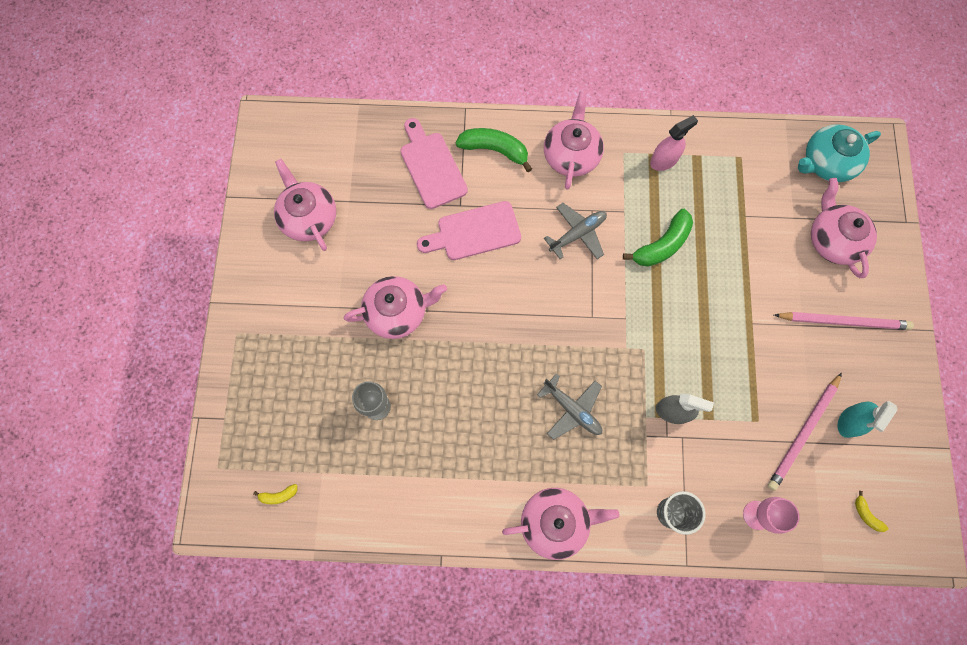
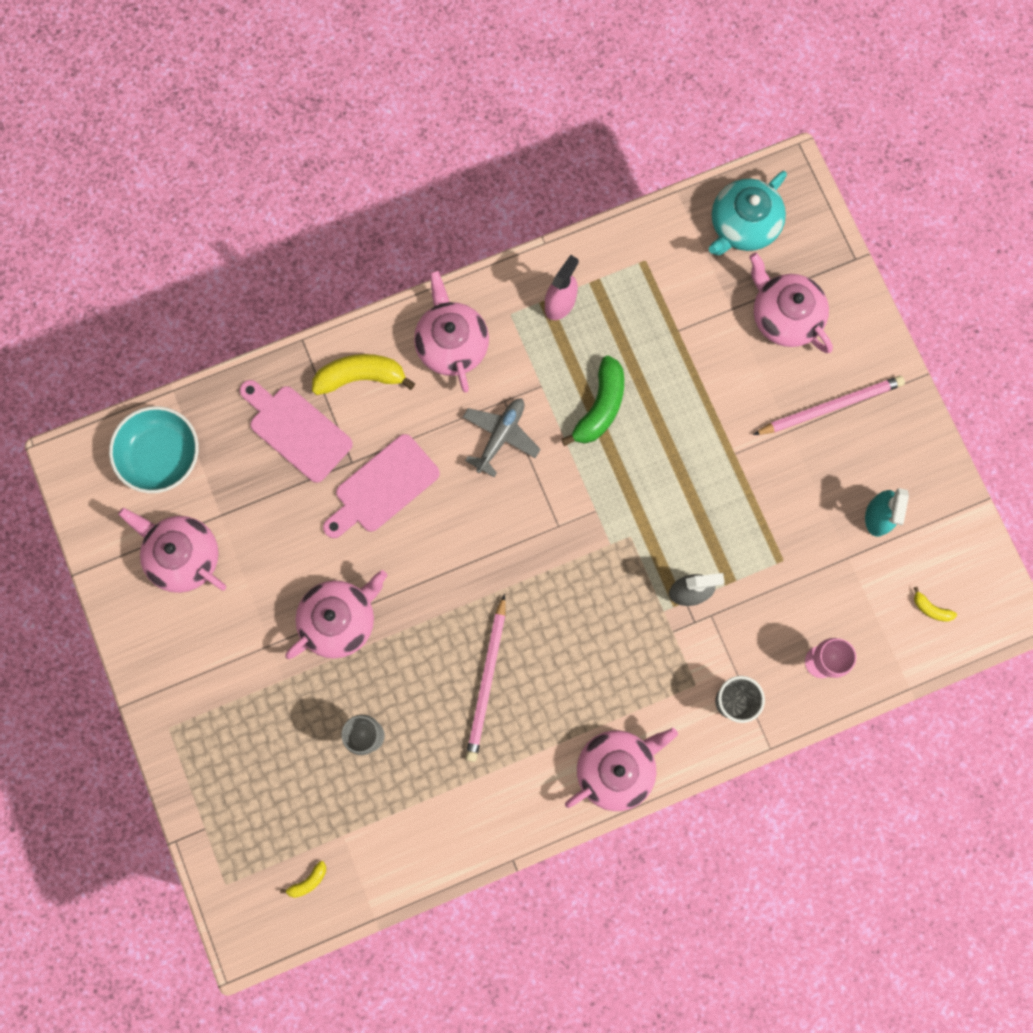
camera: 25 degrees left, 5 degrees up
(328, 143) = (161, 455): none -> turquoise bowl
(495, 150) = (361, 377): green banana -> yellow banana
(572, 409) = (582, 640): grey plane -> none
(803, 433) = (834, 551): pink pencil -> pink pencil (487, 681)

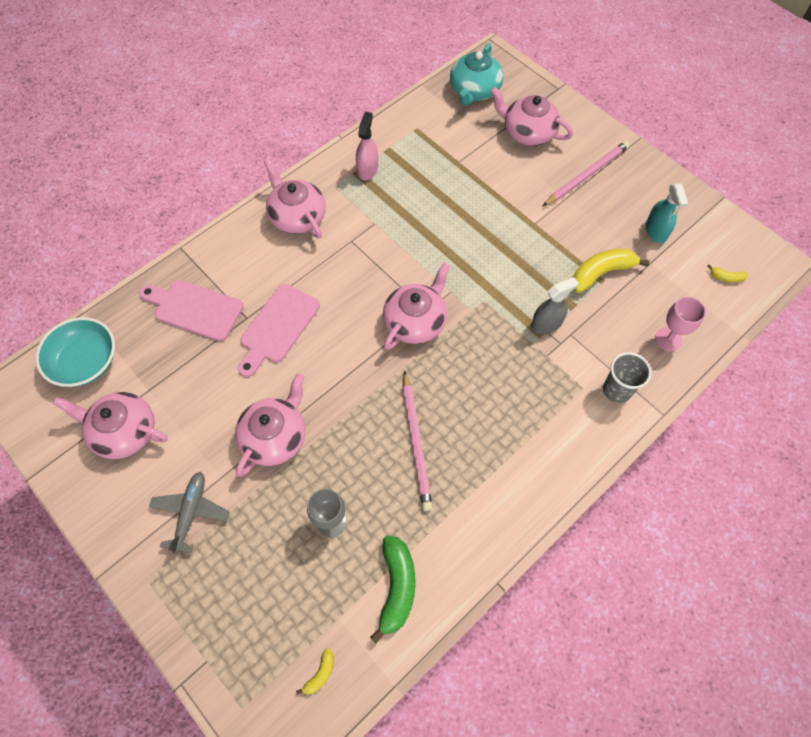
camera: 20 degrees left, 15 degrees down
(361, 377) = (234, 258): yellow banana -> yellow banana (601, 273)
(500, 436) = (357, 264): grey plane -> grey plane (191, 513)
(600, 407) = (424, 223): green banana -> green banana (397, 587)
(617, 768) = (551, 473): pink teapot -> pink teapot (415, 321)

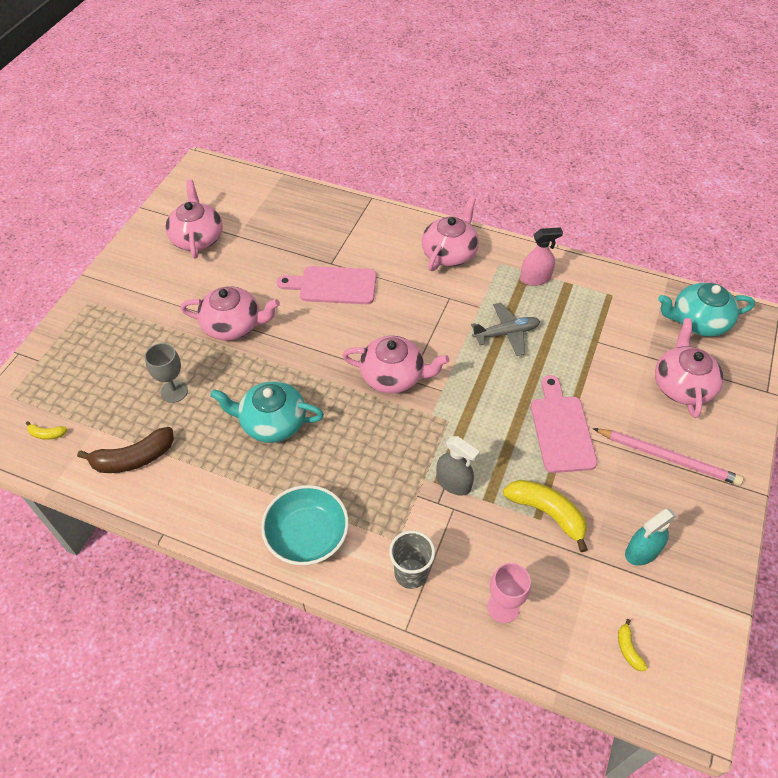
camera: 65 degrees right, 10 degrees down
(85, 362) = (243, 193): turquoise bowl -> turquoise bowl (307, 535)
(191, 513) = (149, 302): grey plane -> grey plane (506, 333)
(194, 309) = (321, 230): pink cutting board -> pink cutting board (561, 429)
(397, 587) = (133, 458): green banana -> brown banana
(416, 442) = (272, 422): pink pencil -> turquoise teapot

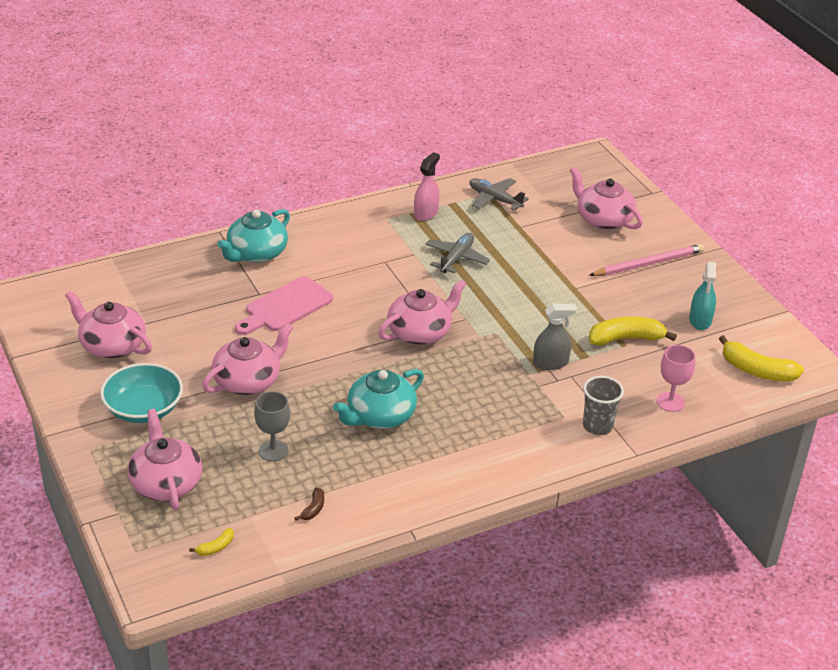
camera: 50 degrees left, 15 degrees down
(133, 458) = (313, 509): brown banana -> brown banana, size x0.47
(307, 535) = (506, 456): turquoise bowl -> turquoise bowl (143, 408)
(449, 253) = (340, 233): pink teapot -> pink teapot (166, 483)
(561, 429) = (570, 290): pink cutting board -> none
(608, 303) = (495, 199): none -> grey plane
(628, 649) = (756, 370): yellow banana -> yellow banana, size x2.11
(698, 321) = (563, 177): turquoise teapot -> turquoise teapot (256, 253)

